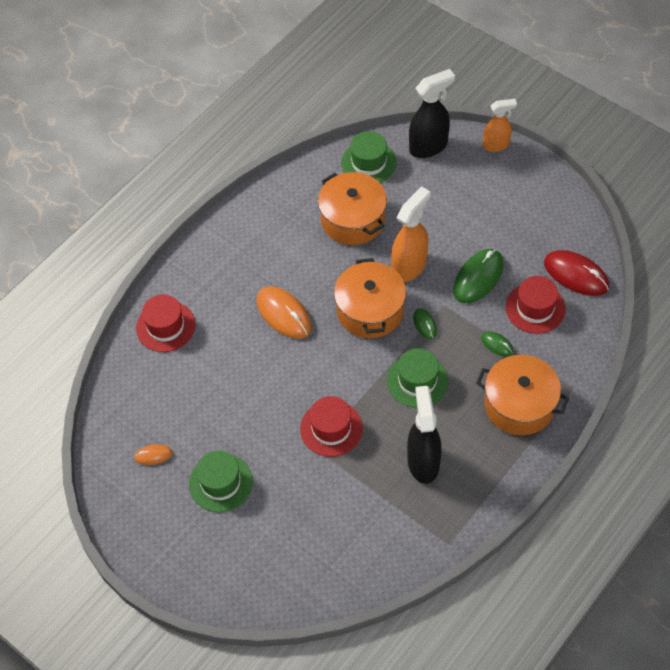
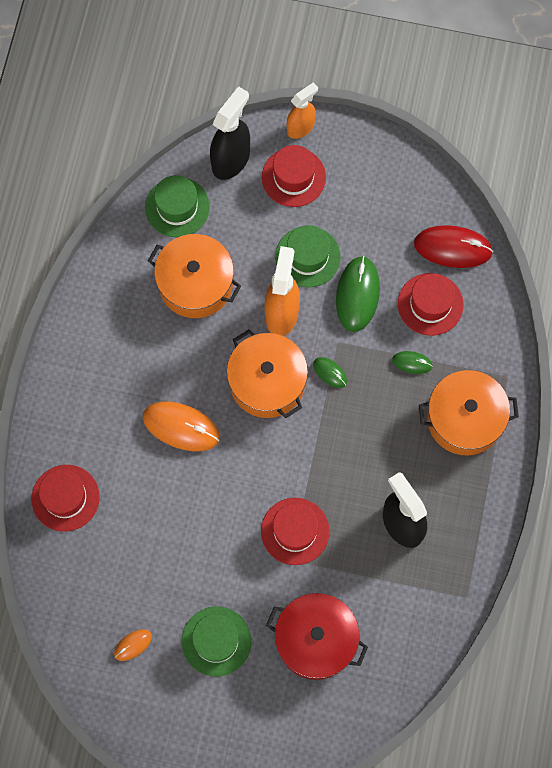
camera: 30 degrees left, 15 degrees up
(302, 519) = (316, 640): none -> red pot
(417, 381) = (353, 439): green hat -> green hat (307, 256)
(471, 176) = (293, 177): none -> red hat

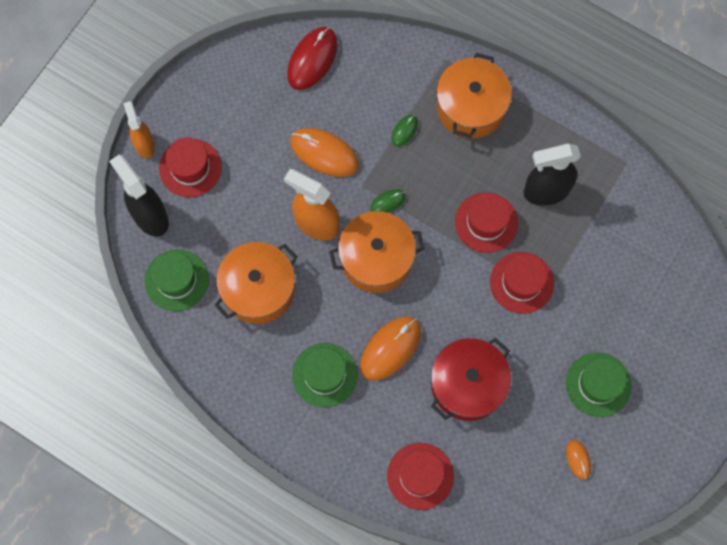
camera: 70 degrees left, 0 degrees up
(307, 256) = (271, 182): green hat -> green hat (324, 375)
(316, 640) = (624, 299): red pot -> red pot (468, 384)
(357, 295) = (324, 153): green mouse -> orange mouse
(430, 304) = (357, 96): red hat -> red hat (486, 222)

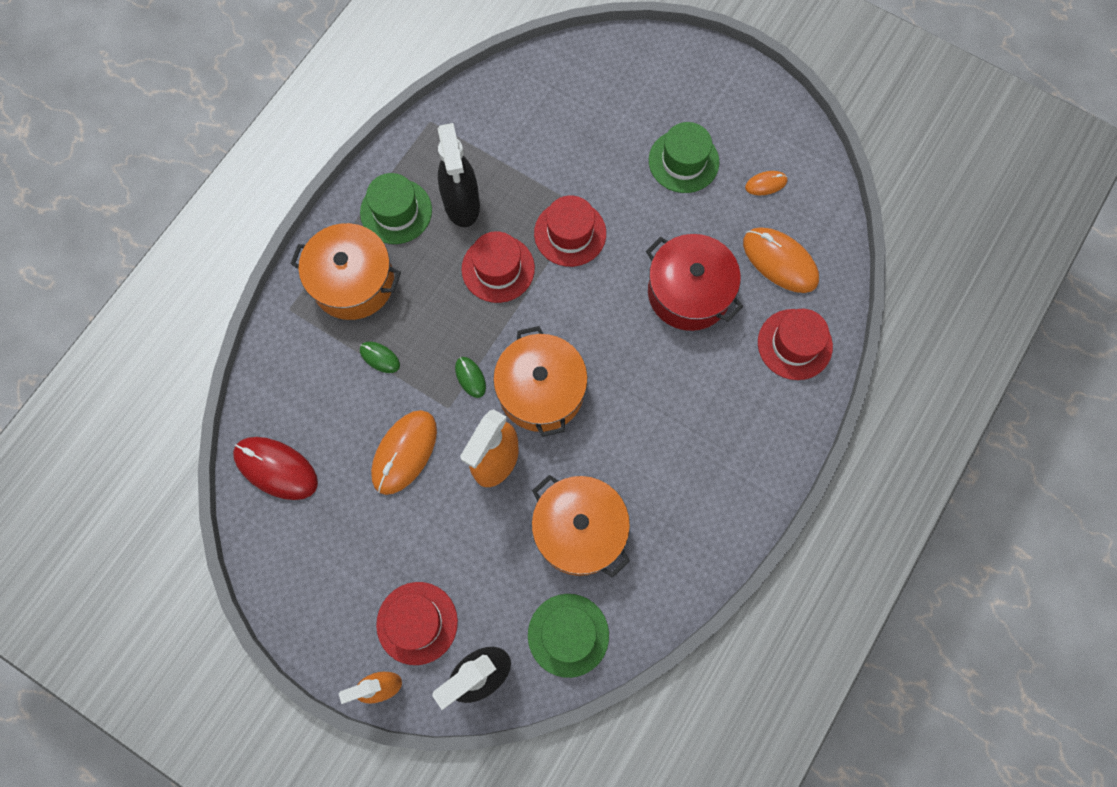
camera: 90 degrees left, 0 degrees up
(324, 375) = (683, 450): green hat -> green hat (396, 211)
(390, 348) = (650, 375): orange mouse -> orange mouse (780, 261)

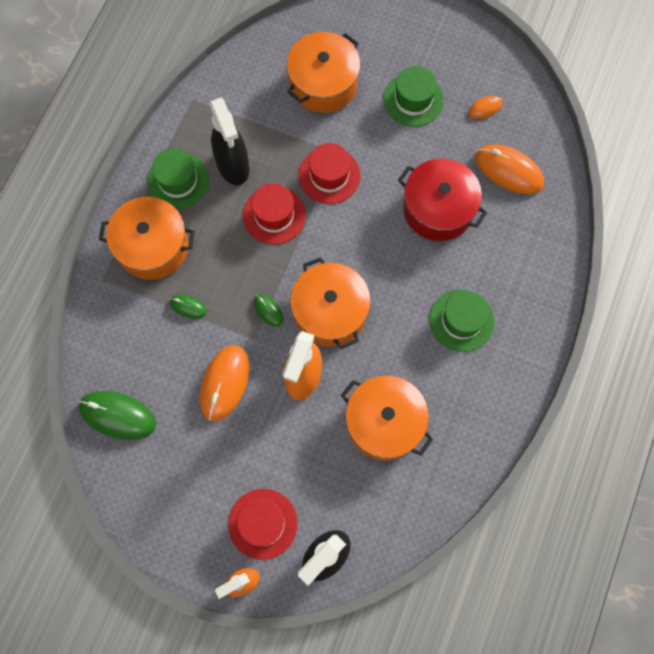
camera: 10 degrees left, 0 degrees up
(276, 468) = (117, 415): red mouse -> green mouse
(568, 635) = (391, 511): green hat -> green hat (461, 320)
(583, 126) = (323, 84): none -> orange pot
(794, 344) = (533, 237): red hat -> none

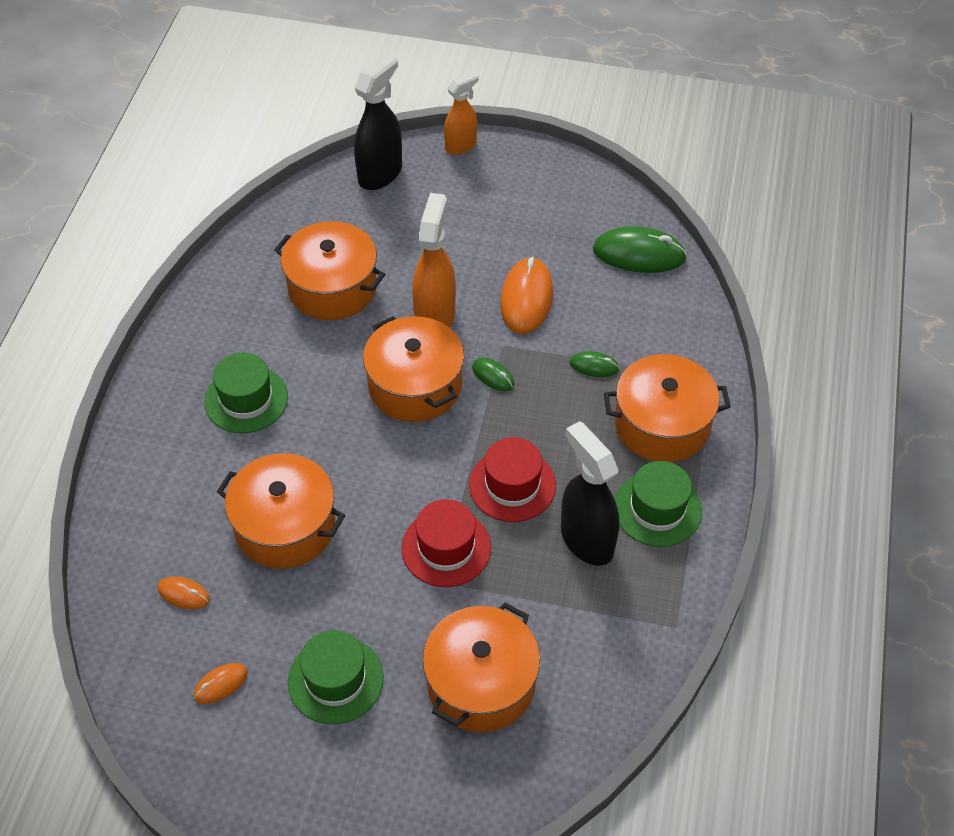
camera: 170 degrees right, 20 degrees down
(263, 523) = (452, 189): red hat -> none
(438, 209) = (285, 526): red pot -> orange pot
(509, 171) = (183, 594): orange mouse -> orange mouse, size x0.51

